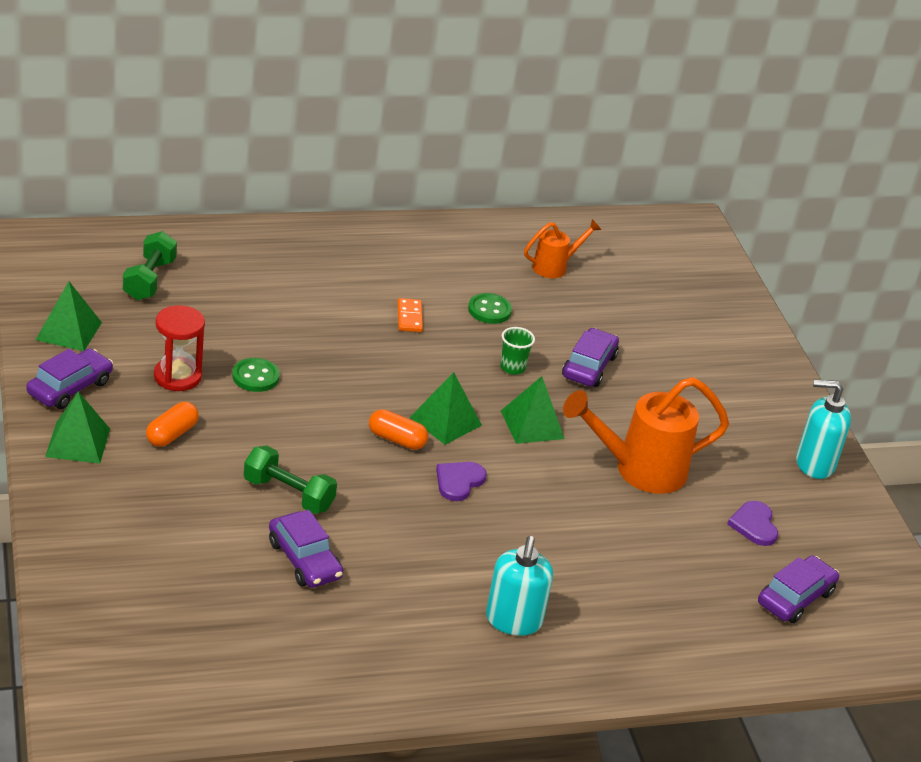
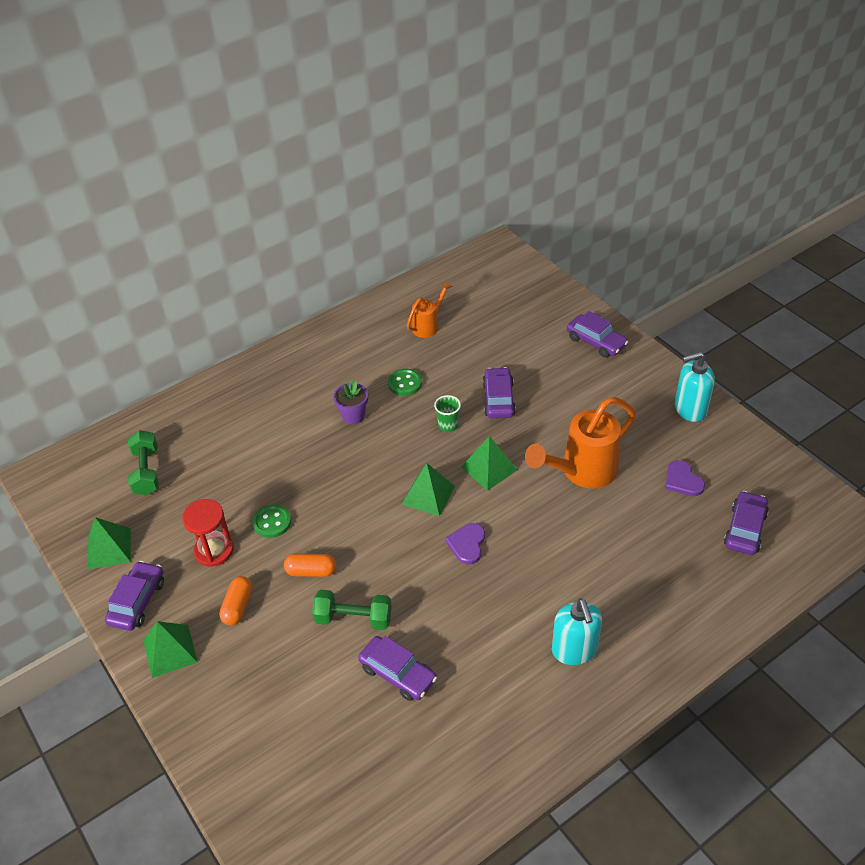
camera: 15 degrees left, 10 degrees up
(397, 439) = (403, 528): orange capsule -> orange capsule (311, 571)
(409, 317) = (353, 416): orange domino -> purple flower pot
(747, 357) = (596, 342): none -> purple car

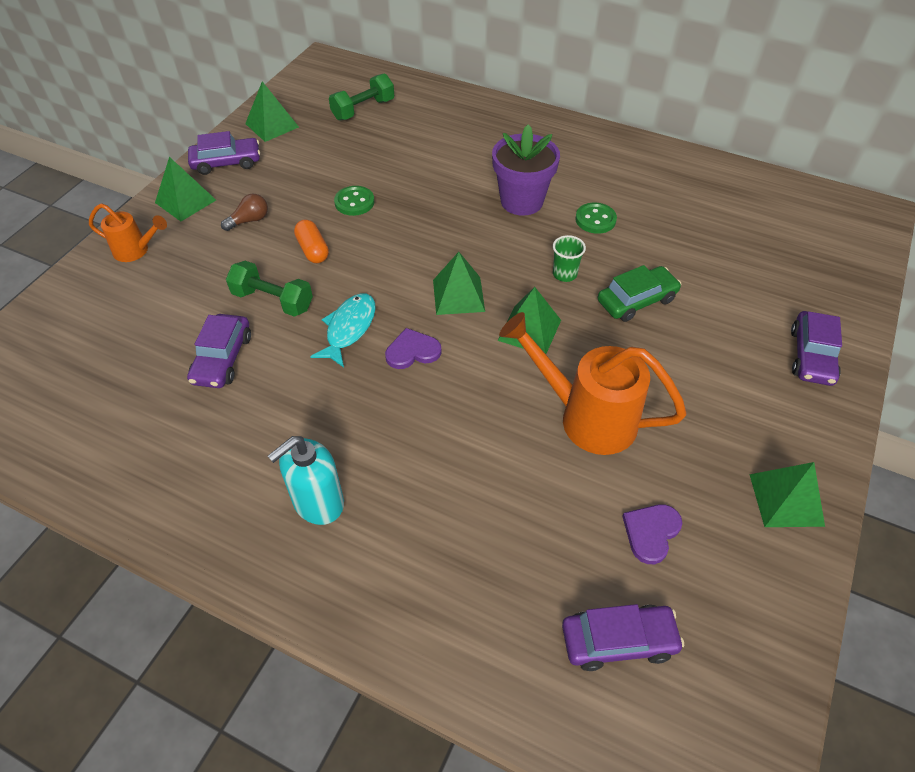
camera: 60 degrees right, 5 degrees up
(214, 550) = (302, 181): red hourglass -> none
(238, 606) = (249, 220): orange capsule -> brown light bulb
(353, 416) = (521, 201): purple flower pot -> purple flower pot, size x1.66
(353, 618) = (273, 301): green dumbbell -> green dumbbell turned 45 degrees counterclockwise
(419, 576) = (349, 328): none -> turquoise fish
(428, 326) = (693, 205): orange watering can -> orange watering can (136, 251)
(498, 399) = (636, 301): purple car -> green car
(690, 409) = (786, 499): turquoise soap dispenser -> green pyramid

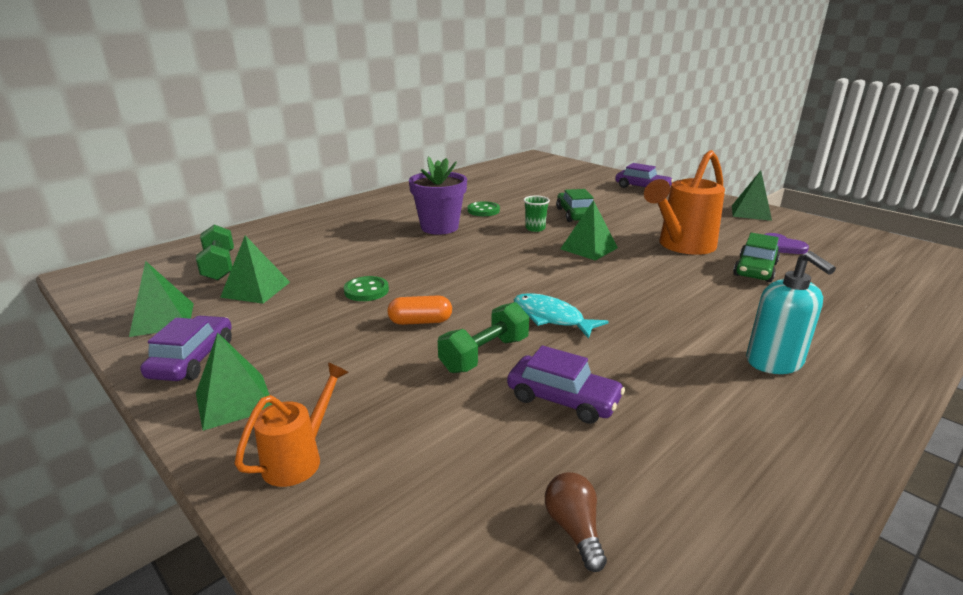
camera: 70 degrees left, 25 degrees down
(249, 220) = (330, 354): brown light bulb -> brown light bulb (574, 529)
(412, 351) = (594, 293): purple heart -> none
(458, 295) = (535, 265): green pyramid -> green pyramid (256, 289)
(546, 495) = (755, 269): none -> green car
(618, 641) = (871, 269): purple car -> none

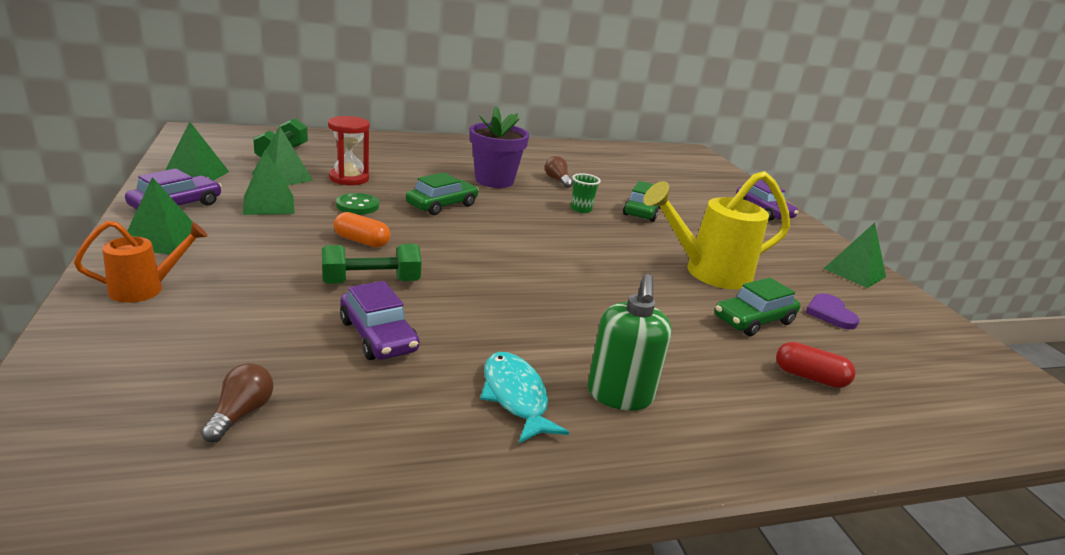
camera: 25 degrees right, 0 degrees up
(319, 268) = (349, 178): none -> red hourglass
(433, 263) = (442, 205): none -> green car
(483, 210) = (557, 180): green button -> brown light bulb
(551, 317) = (471, 279): turquoise fish -> turquoise fish (516, 396)
(588, 248) = (604, 241): green pyramid -> green pyramid (268, 204)
(681, 246) = (708, 273): orange watering can -> yellow watering can
(774, 362) = (620, 395): turquoise soap dispenser -> green soap dispenser
(838, 295) = (810, 377): none -> red capsule

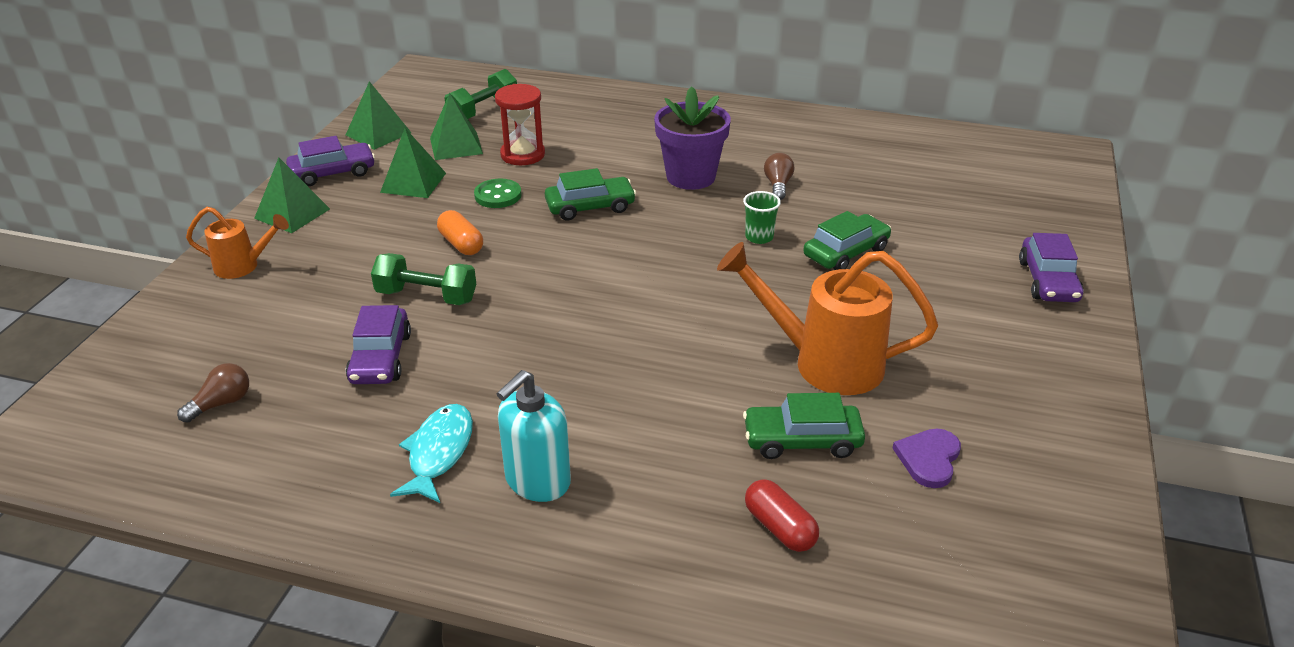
camera: 35 degrees right, 10 degrees up
(620, 395) = (537, 481): green soap dispenser -> turquoise soap dispenser
(708, 273) = (823, 363): yellow watering can -> orange watering can
(854, 272) = (1063, 410): green pyramid -> none

